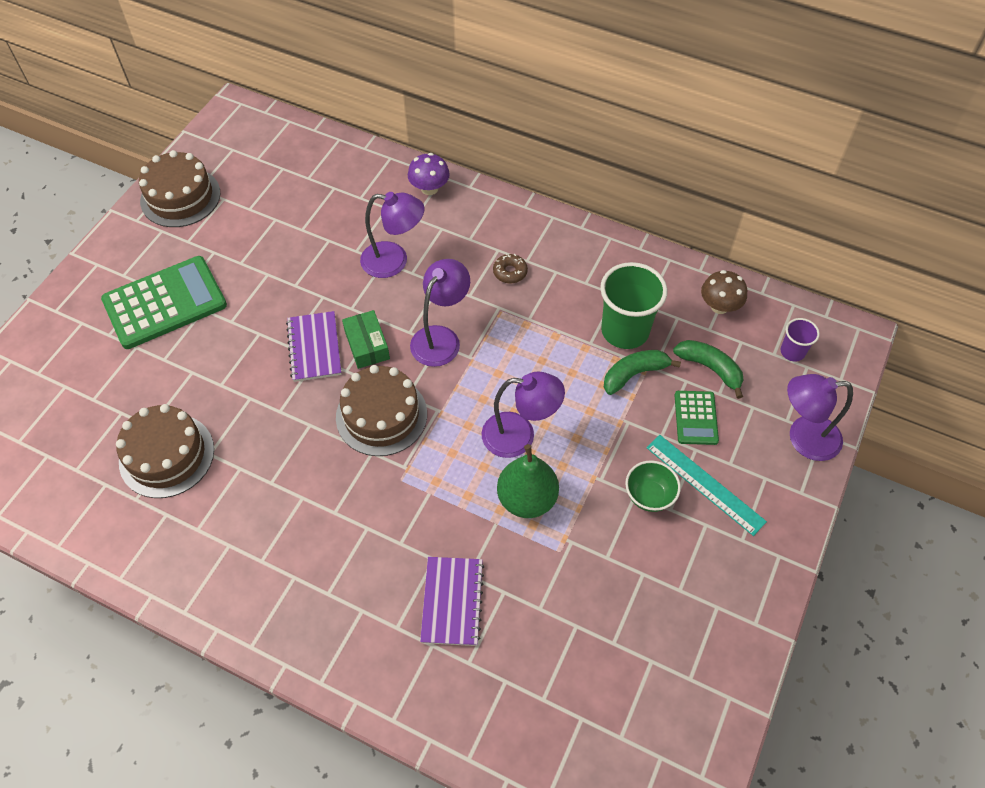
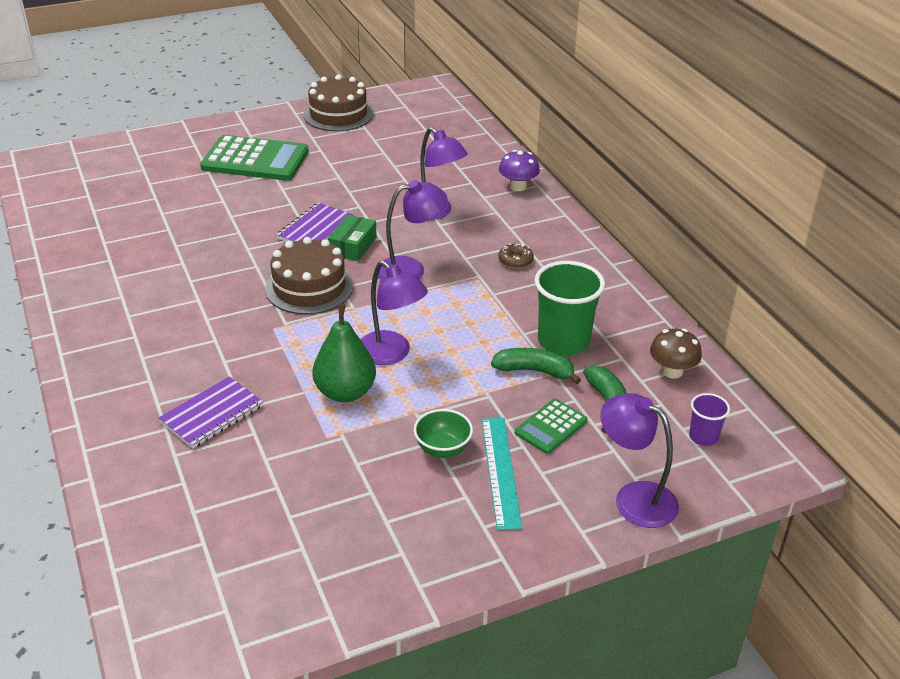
camera: 40 degrees right, 20 degrees down
(166, 455) = (150, 232): brown cake -> none

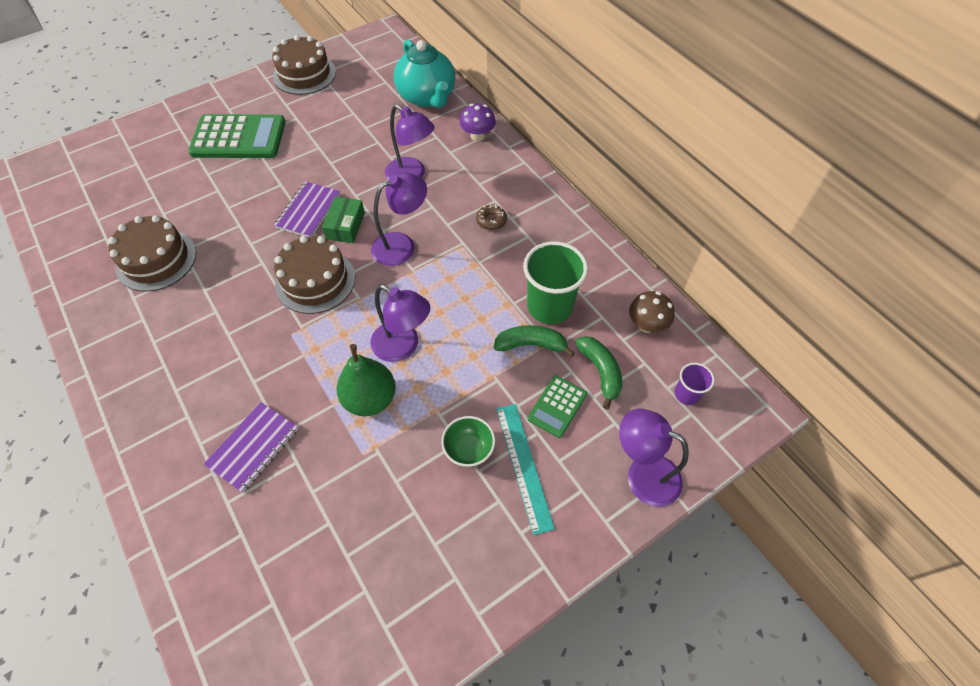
camera: 10 degrees left, 20 degrees up
(146, 250) = (156, 260): none -> brown cake
(469, 147) = (427, 97): none -> turquoise teapot

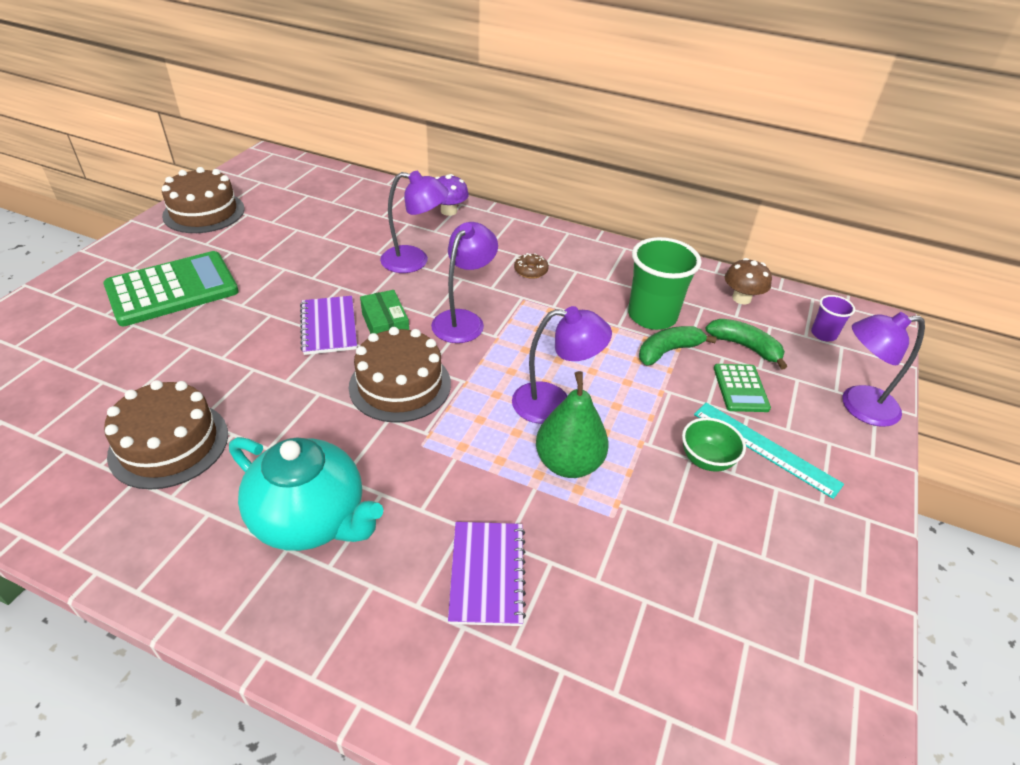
camera: 35 degrees left, 15 degrees down
(427, 97) = (365, 195): turquoise teapot -> turquoise teapot (310, 519)

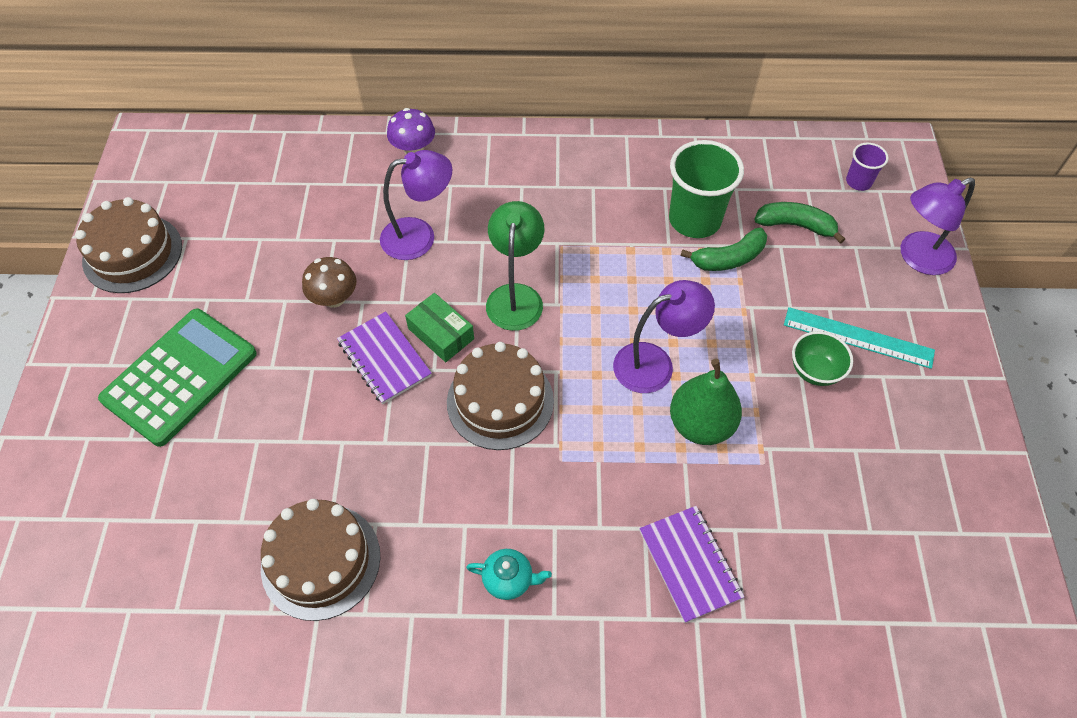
camera: 20 degrees left, 15 degrees up
(310, 519) = (509, 579): turquoise teapot -> turquoise teapot, size x0.44
(463, 320) = (516, 296): purple lamp -> green lamp
(531, 270) = (547, 204): brown donut -> none
(668, 351) = (729, 258): green banana -> green banana turned 150 degrees counterclockwise
(740, 388) = (811, 278): green calculator -> none
(741, 298) = (768, 163): brown mushroom -> brown mushroom (334, 298)

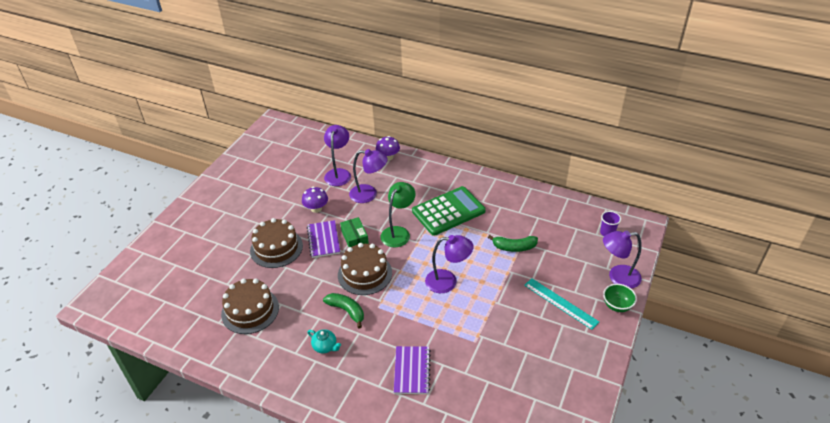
camera: 25 degrees right, 15 degrees down
(132, 253) = (242, 166): brown cake -> brown cake (276, 248)
(180, 377) = (234, 220): green calculator -> green calculator (448, 211)
(334, 298) = (316, 209): brown mushroom -> purple mushroom
(338, 210) = (339, 173): none -> purple lamp
(694, 220) = (507, 225): green cup -> none
(701, 424) = (454, 314): green pear -> none
(795, 225) = (559, 243): green banana -> green banana (346, 311)
(815, 371) = (527, 310): green bowl -> green bowl (617, 306)

